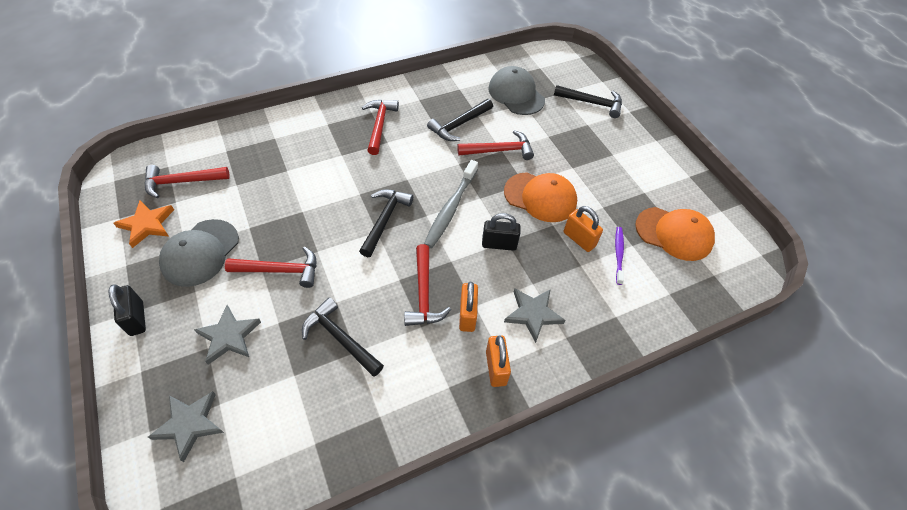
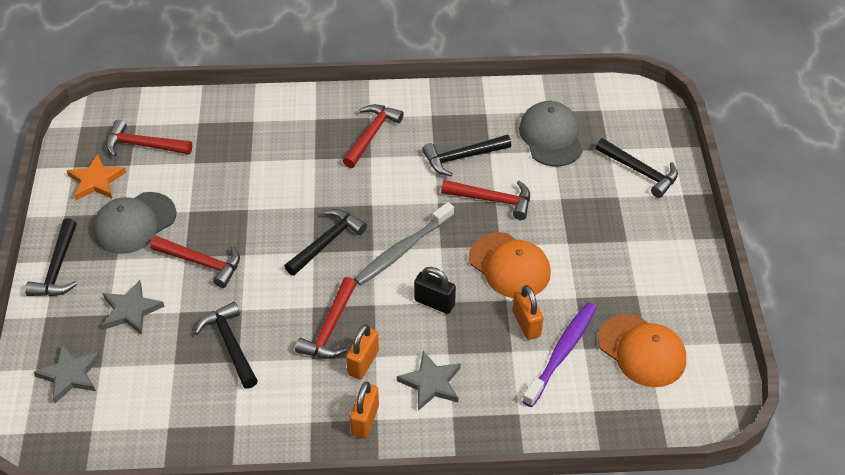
camera: 25 degrees right, 5 degrees down
(137, 318) = (57, 268): black padlock -> black hammer
(618, 254) = (561, 353): purple toothbrush -> purple toothbrush, size x1.70

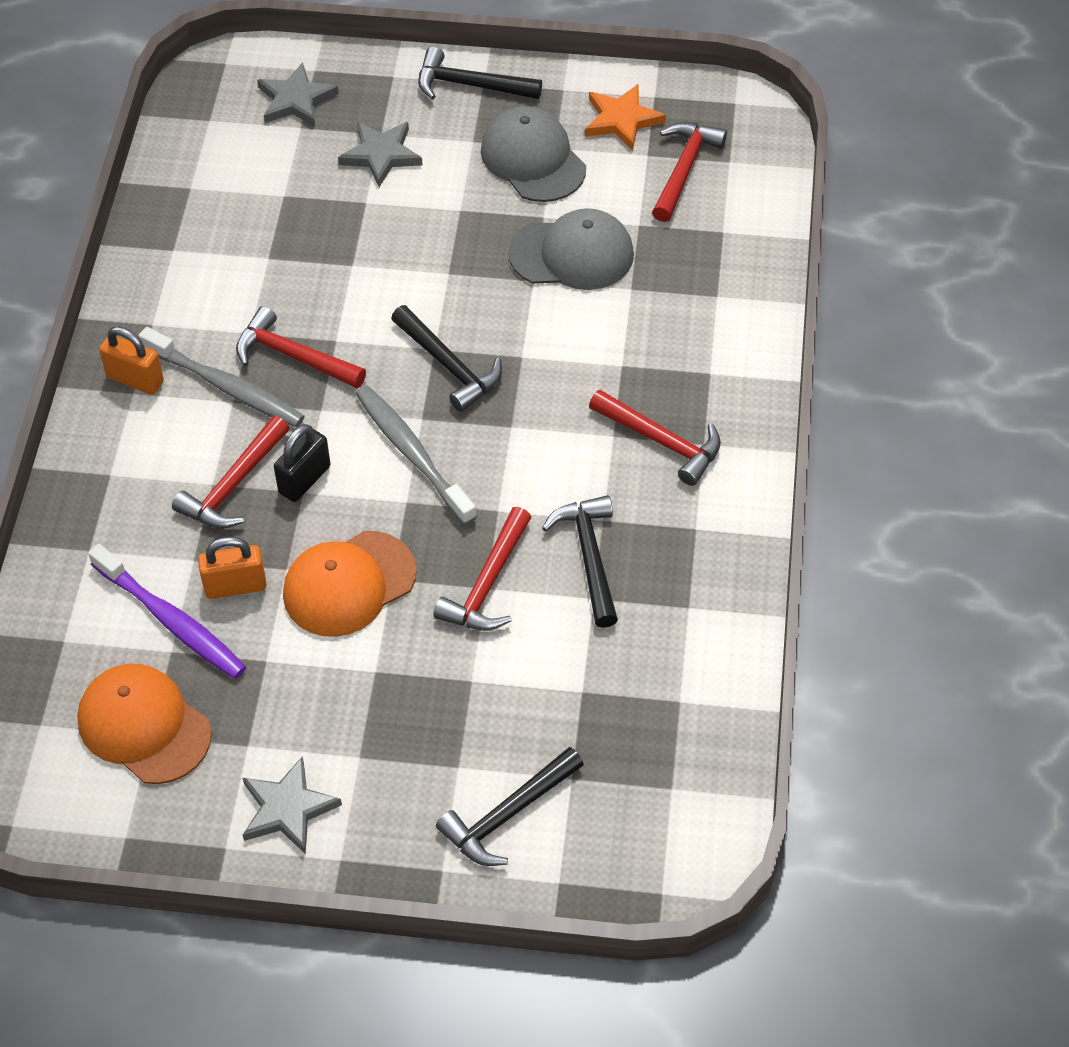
camera: 100 degrees right, 5 degrees up
(202, 263) = (443, 227): red hammer -> red hammer (233, 486)
(230, 344) = (297, 251): black hammer -> none
(363, 362) = (226, 387): orange padlock -> grey toothbrush
(431, 383) = (170, 457): grey star -> grey star (287, 808)
(551, 137) = (615, 694): grey cap -> grey cap (572, 254)
(642, 350) = (144, 726): orange cap -> orange cap turned 75 degrees clockwise

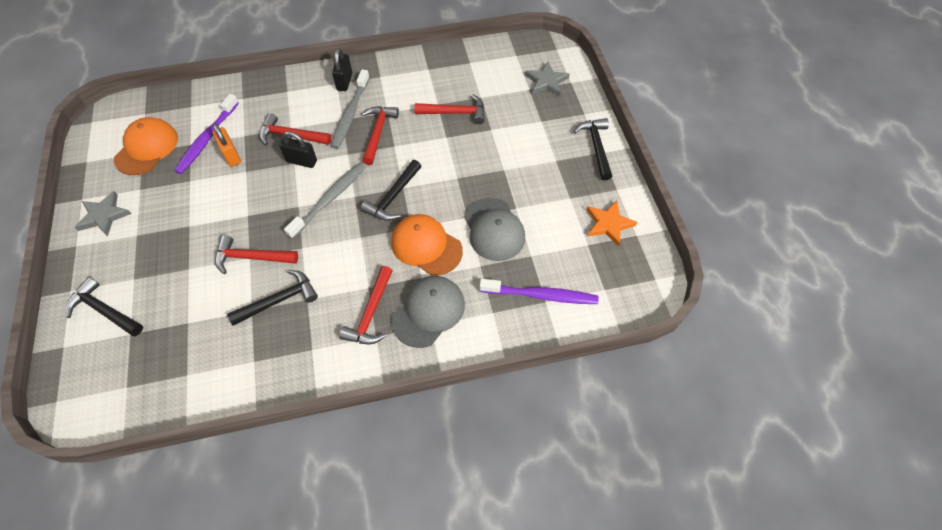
camera: 70 degrees right, 5 degrees up
(135, 380) = (344, 81): orange padlock -> black padlock
(349, 584) = (240, 198): orange cap -> orange cap (426, 246)
(381, 155) = (526, 125): grey star -> none
(533, 159) = (556, 191): grey cap -> grey cap (428, 312)
(684, 169) = (586, 267): red hammer -> red hammer (455, 113)
(711, 233) = (541, 295): none -> purple toothbrush

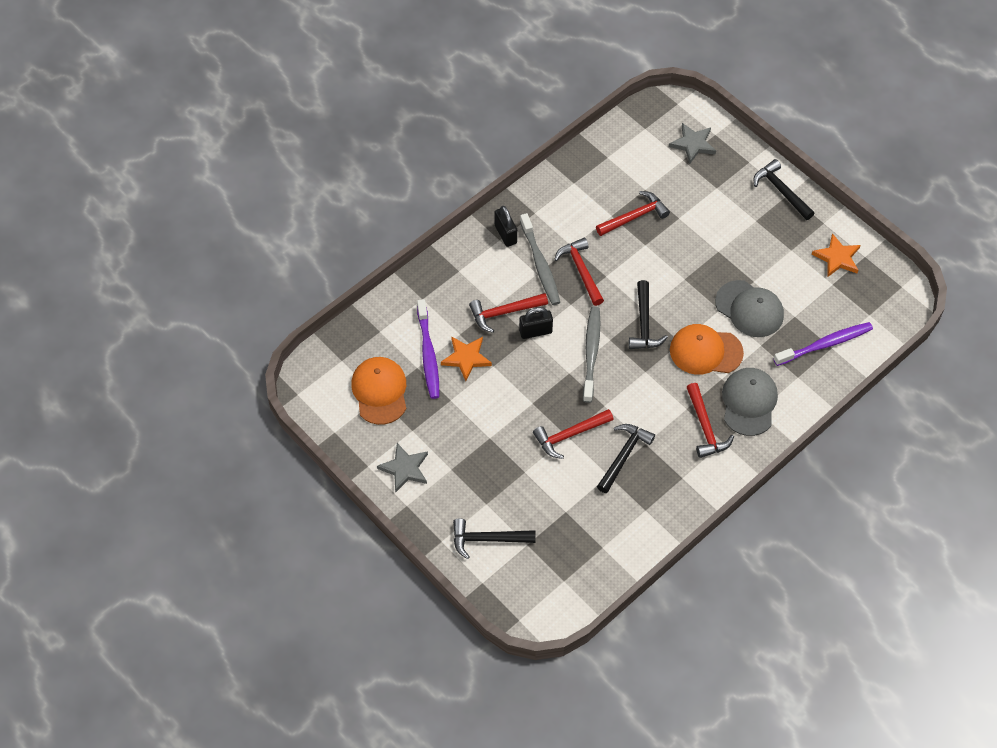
camera: 30 degrees left, 0 degrees up
(231, 155) = (466, 358): orange padlock -> orange star

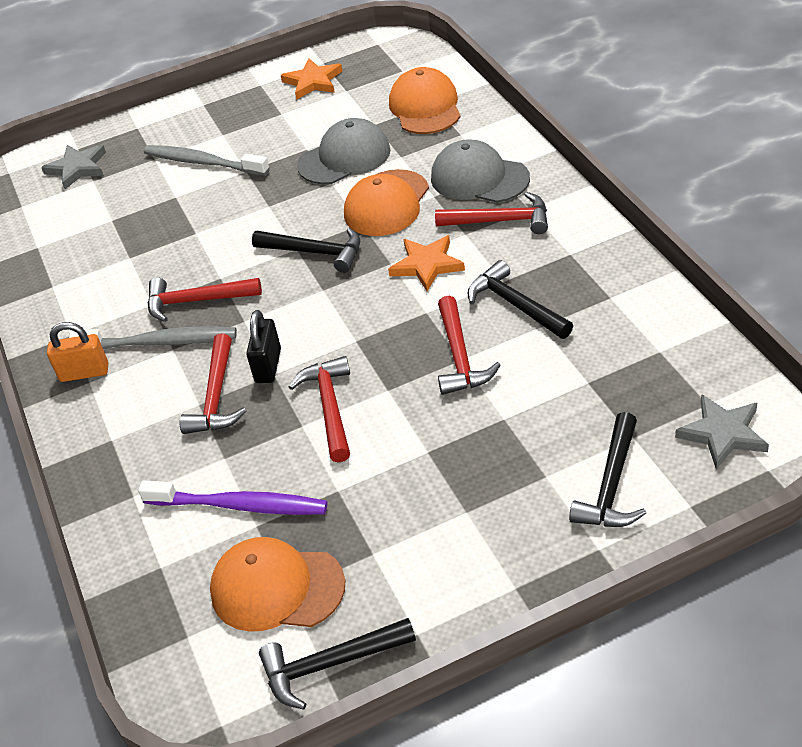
camera: 65 degrees left, 15 degrees down
(405, 468) = (442, 577): grey star -> grey star (722, 433)
(466, 358) = (272, 456): orange star -> orange star (427, 265)
(505, 234) = (84, 373): black padlock -> orange padlock
(591, 353) = (334, 312): grey toothbrush -> grey toothbrush (203, 162)
(635, 216) = (146, 235): red hammer -> red hammer (330, 407)
(781, 191) = (195, 109): black hammer -> black hammer (329, 665)
(825, 344) = (425, 107): purple toothbrush -> orange cap

